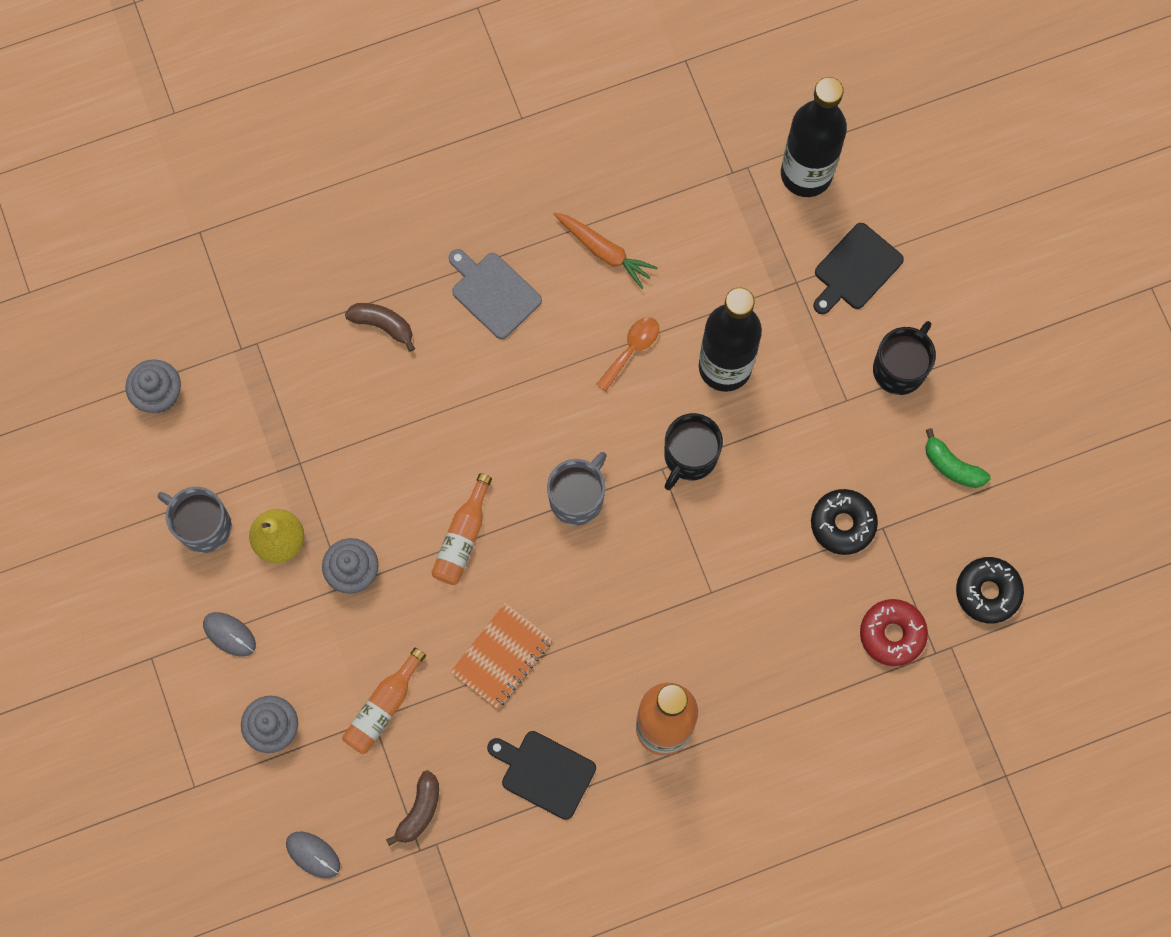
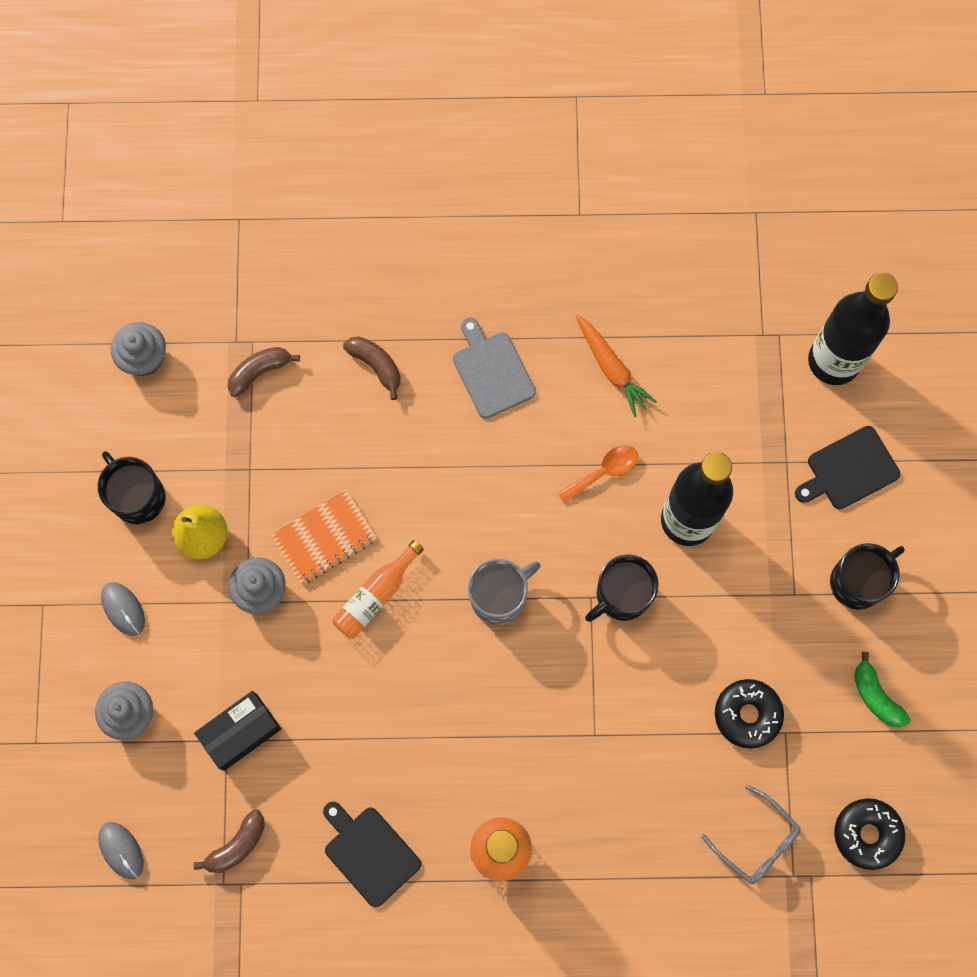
camera: 20 degrees right, 0 degrees up
(203, 525) = (137, 496): grey mug -> black mug
(274, 369) = (259, 372): none -> brown banana
(383, 707) = (240, 732): orange bottle -> black box
(501, 656) = (370, 724): orange notebook -> orange notebook (324, 537)
(892, 634) = (757, 841): red donut -> grey glasses

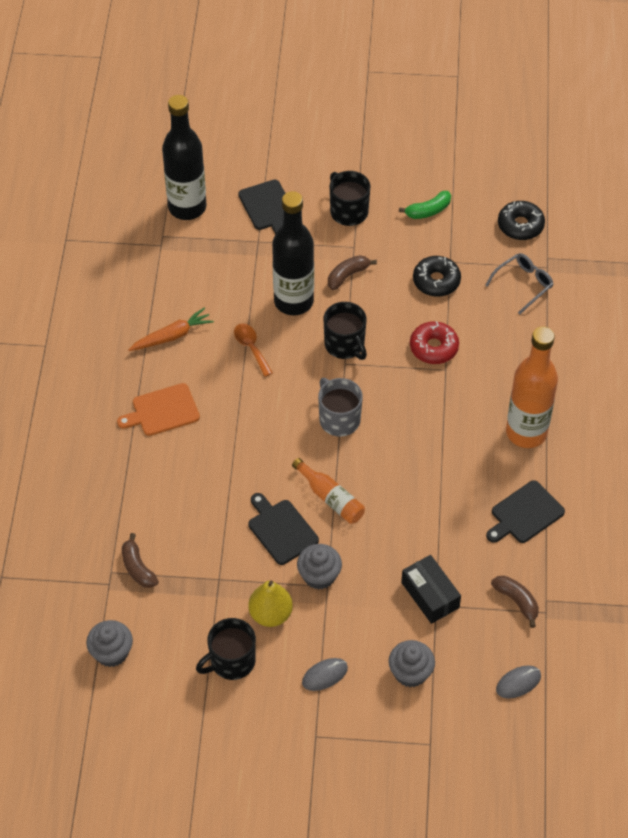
camera: 85 degrees left, 20 degrees down
(324, 537) = (281, 530): orange notebook -> black cutting board
(376, 365) = (145, 486): brown banana -> brown banana (347, 275)
(491, 371) = (162, 411): grey cutting board -> orange cutting board
(630, 717) = (434, 347): none -> red donut

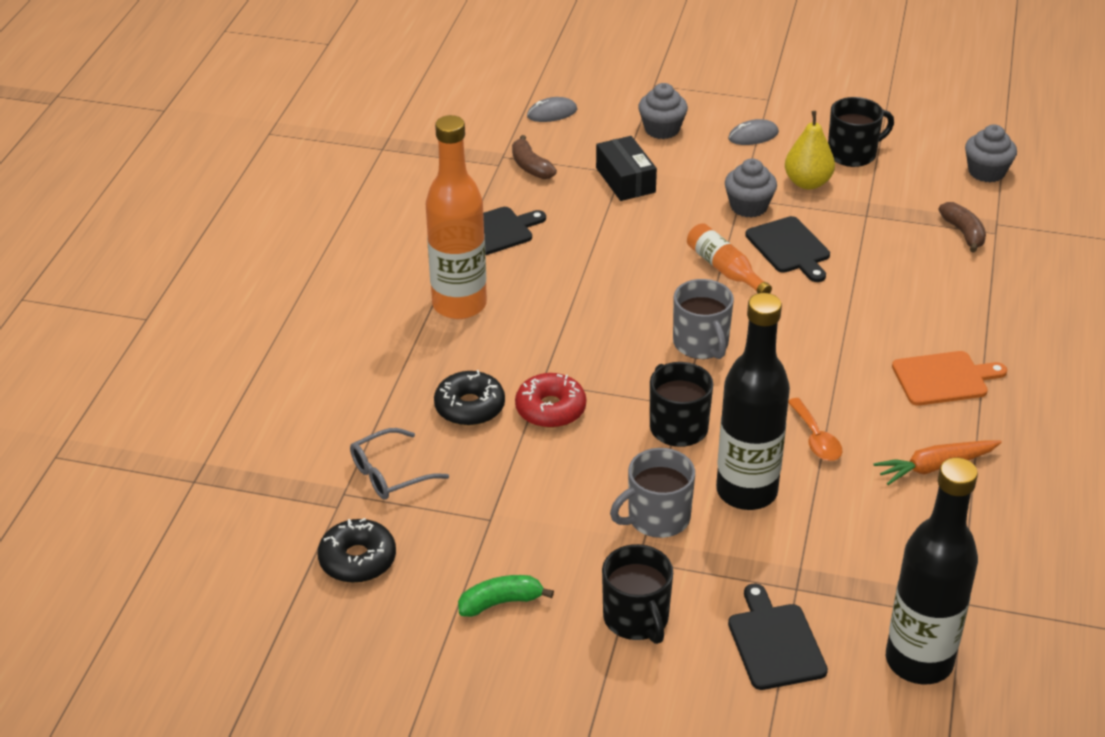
camera: 170 degrees left, 15 degrees down
(347, 275) = (657, 518): brown banana -> grey mug
(436, 281) = (520, 494): black donut -> black donut (469, 407)

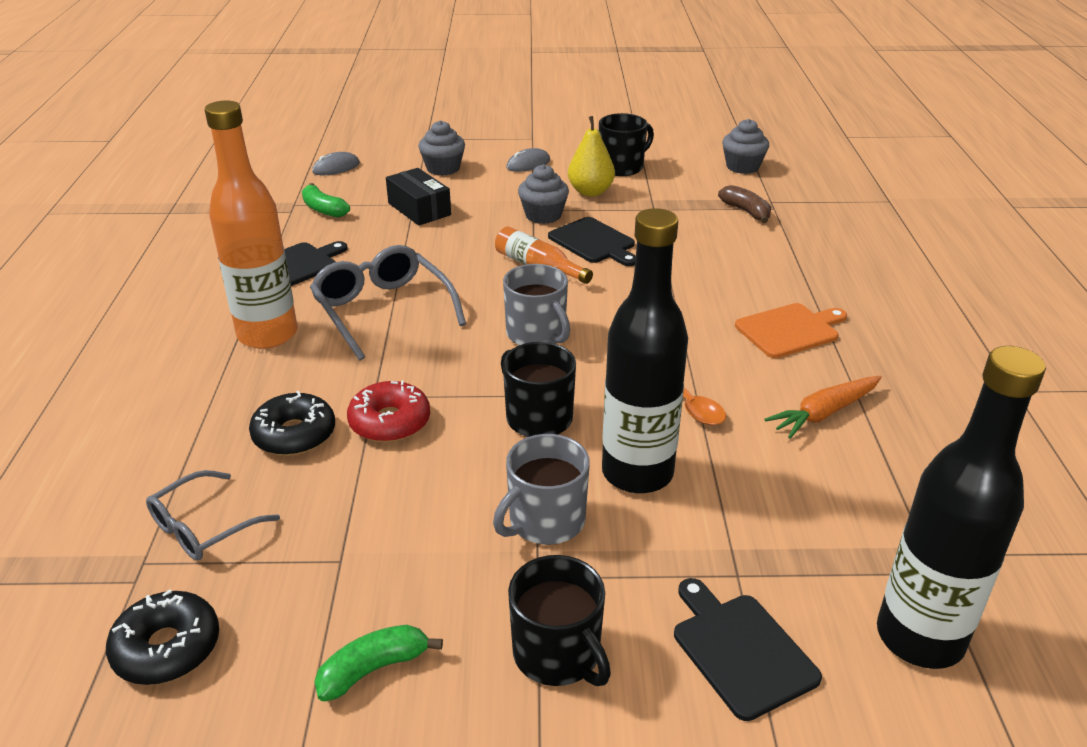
camera: 15 degrees left, 5 degrees down
(531, 167) = (323, 209): brown banana -> green banana
(566, 295) = (382, 310): none -> grey glasses

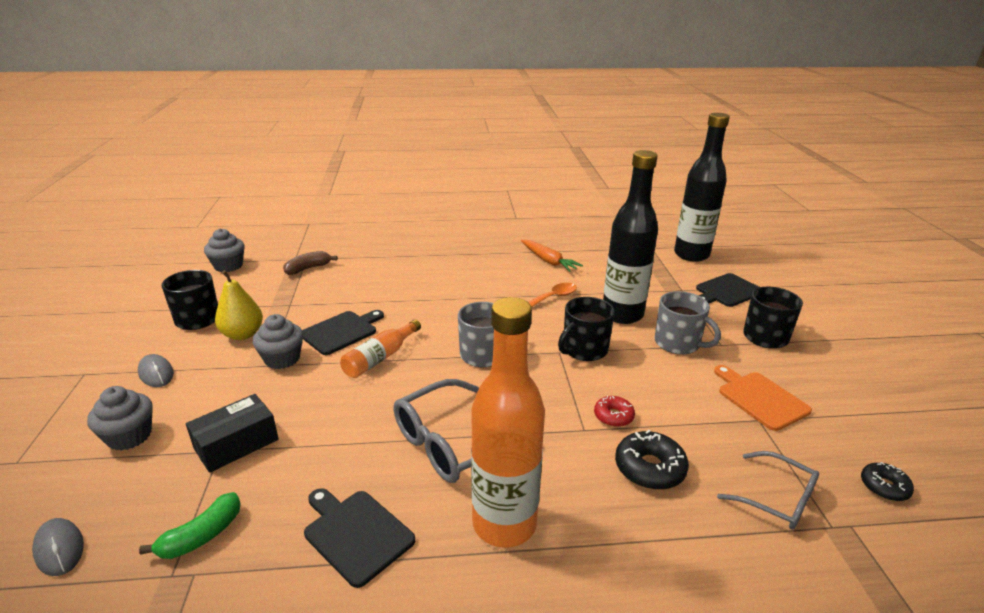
camera: 95 degrees left, 5 degrees down
(167, 648) = (884, 487): black donut -> black donut, size x0.63
(373, 669) = (823, 394): green banana -> none
(390, 422) = (613, 416): red donut -> red donut, size x0.63
(790, 330) = (468, 264): orange cutting board -> orange cutting board (760, 398)

